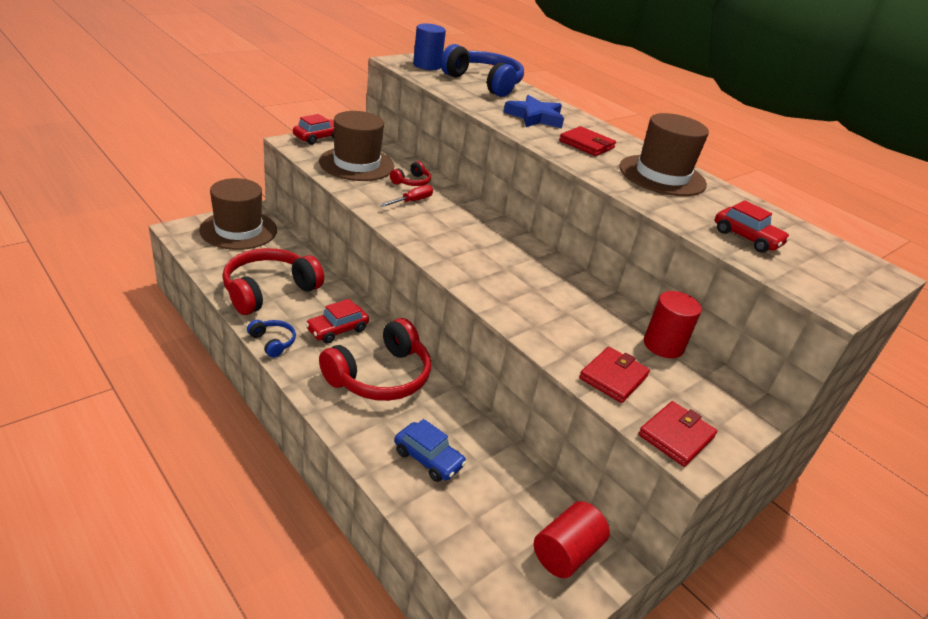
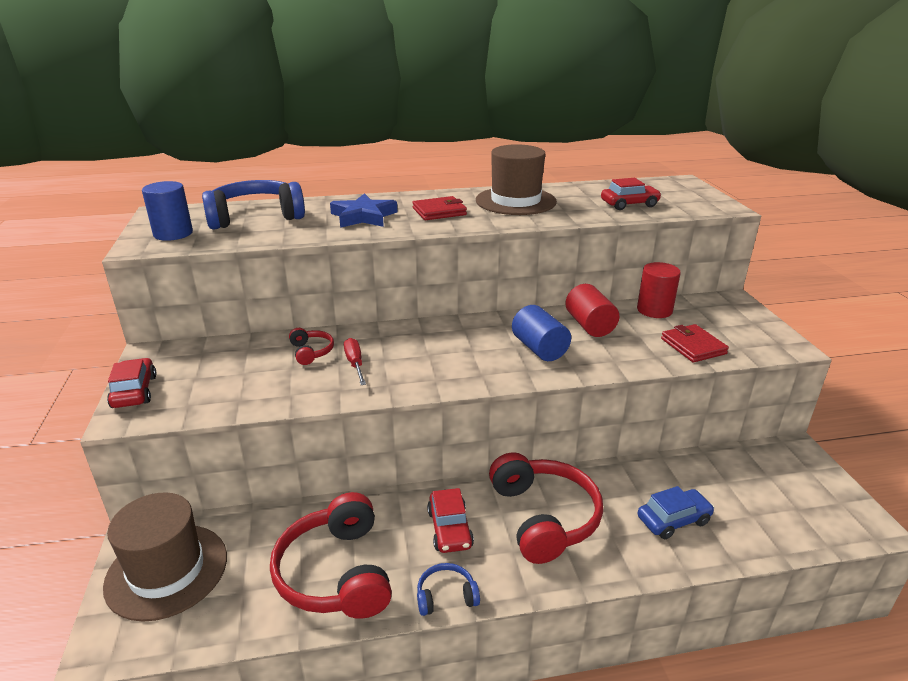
camera: 55 degrees left, 5 degrees down
(356, 164) = (236, 379): brown hat -> none
(513, 281) = (539, 349): none -> blue cylinder
(566, 553) = (790, 474): red cylinder -> red cylinder (589, 325)
(676, 436) = (766, 344): red wallet -> none

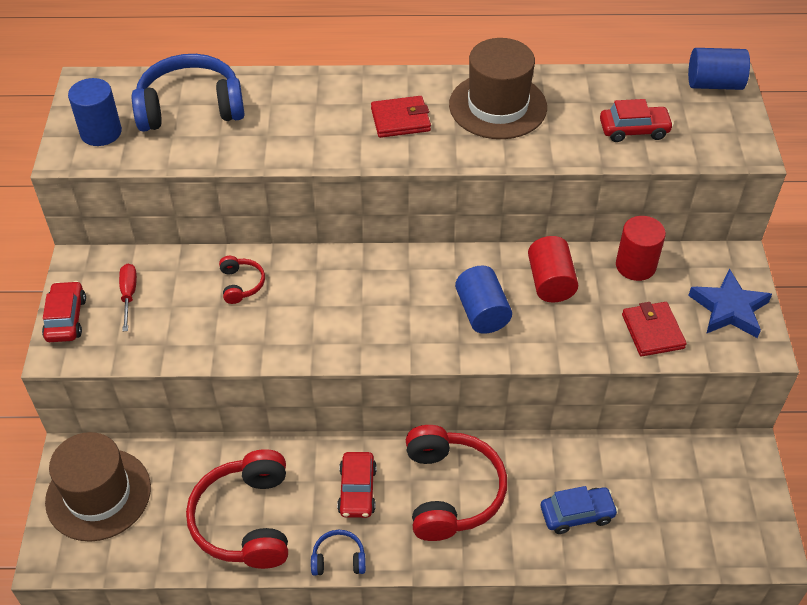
camera: 10 degrees right, 20 degrees up
(355, 364) = (283, 308): red screwdriver -> red screwdriver (129, 295)
(363, 216) = (311, 120): blue star -> blue star (729, 309)
(673, 183) = (714, 84): none -> blue cylinder

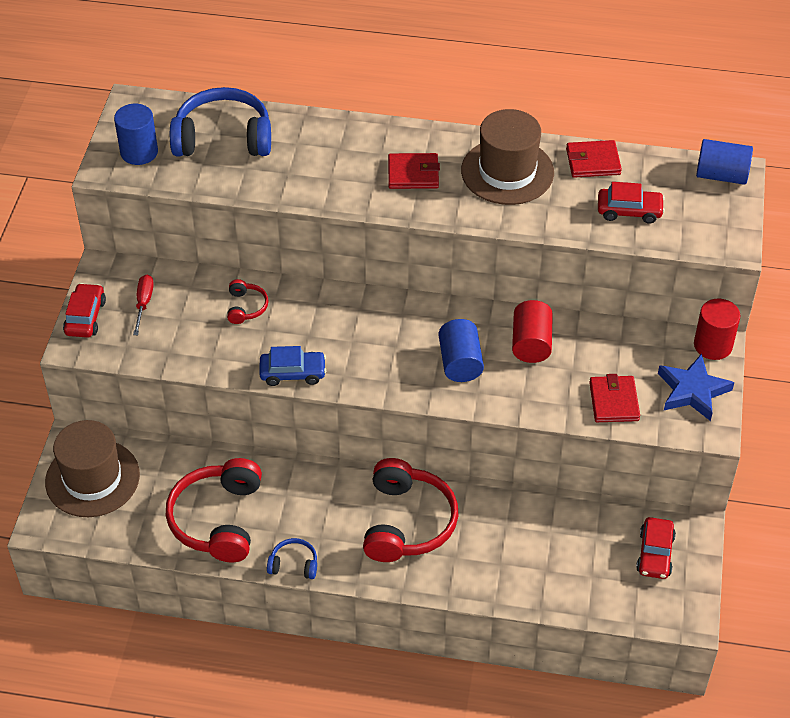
camera: 10 degrees right, 0 degrees up
(357, 490) = (322, 509): red car -> red car (655, 554)
(577, 514) = (517, 559): blue car -> blue car (293, 373)
(582, 86) = (593, 162): none -> red wallet
(635, 265) = (616, 339): red cylinder -> red cylinder (713, 345)

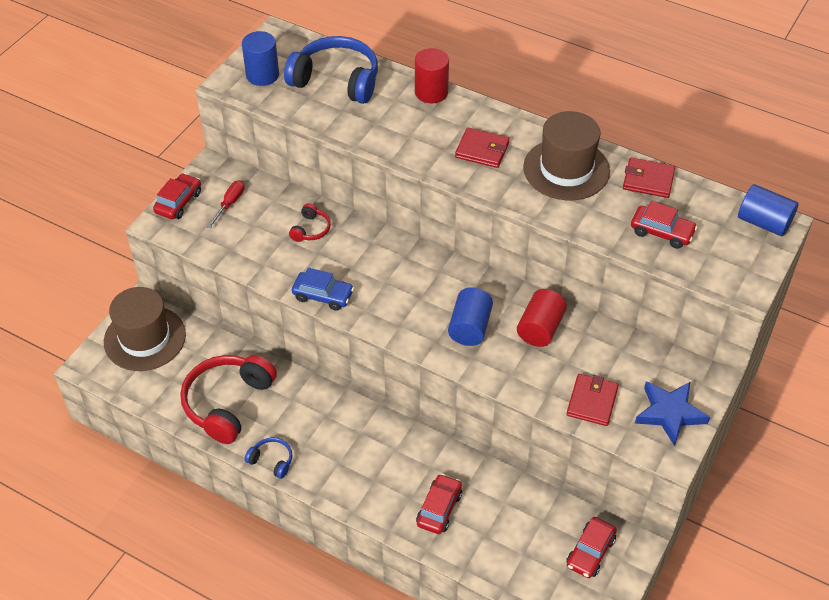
camera: 20 degrees right, 0 degrees up
(407, 522) = (383, 454): red headphones -> none
(489, 558) = (439, 509): none -> red car
(713, 345) = (707, 377): red cylinder -> red cylinder (431, 92)

